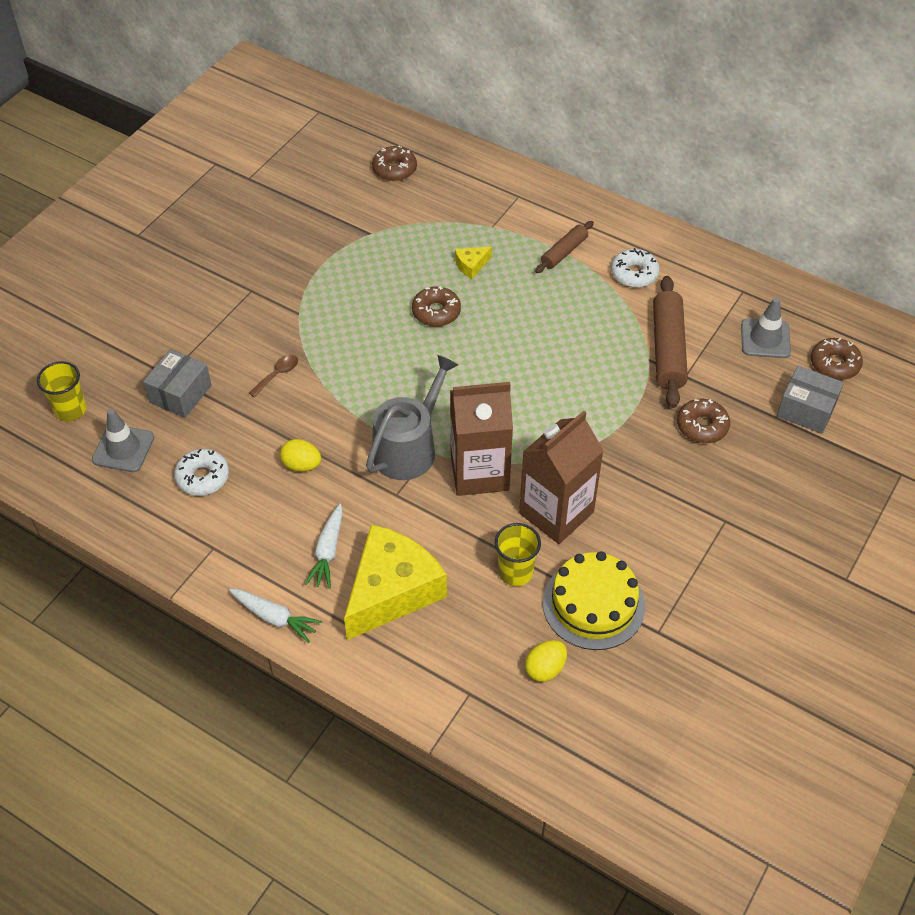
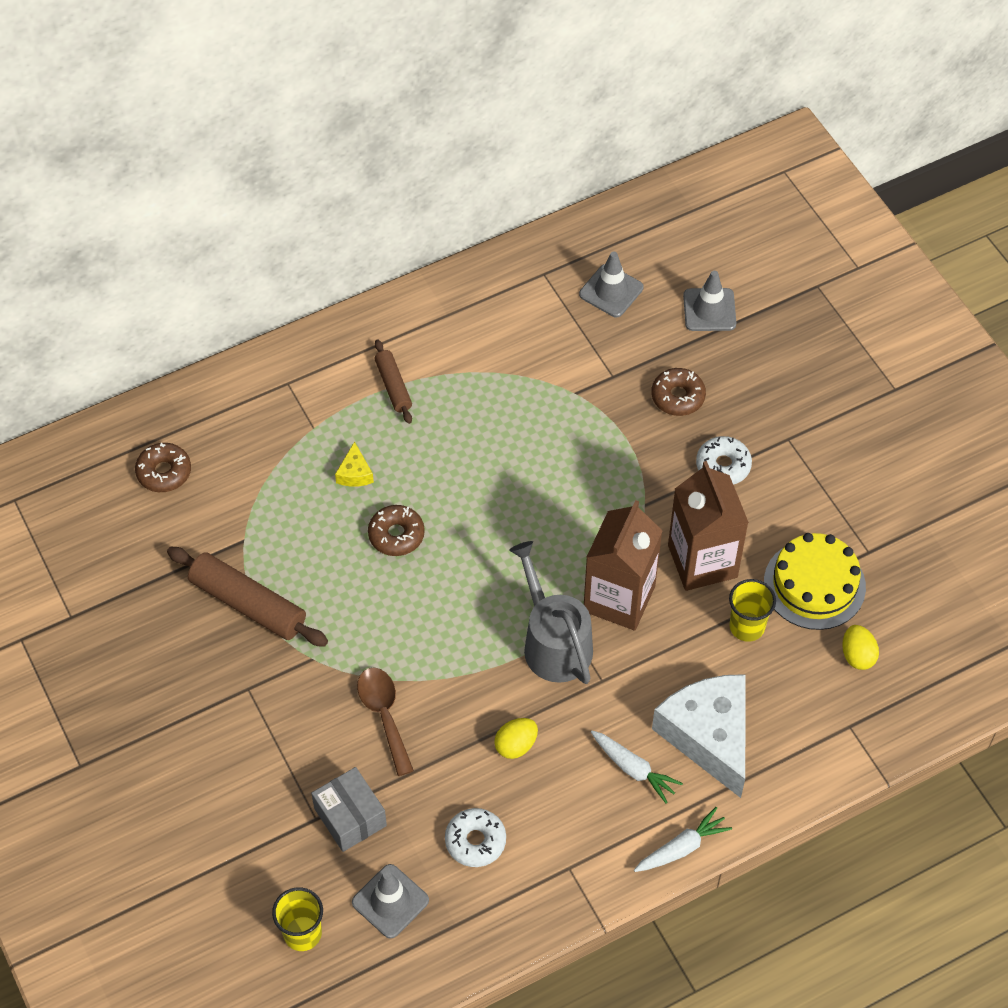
camera: 60 degrees left, 5 degrees up
(277, 374) = (384, 715): brown spoon -> brown spoon, size x1.63
(392, 590) = (708, 736): yellow cheese -> white cheese
(634, 274) = (462, 345): white donut -> white donut (723, 466)
(667, 349) = (573, 371): brown rolling pin -> brown rolling pin (248, 604)
(806, 410) = (709, 310): grey box -> grey traffic cone
(834, 364) = (673, 259): brown donut -> none

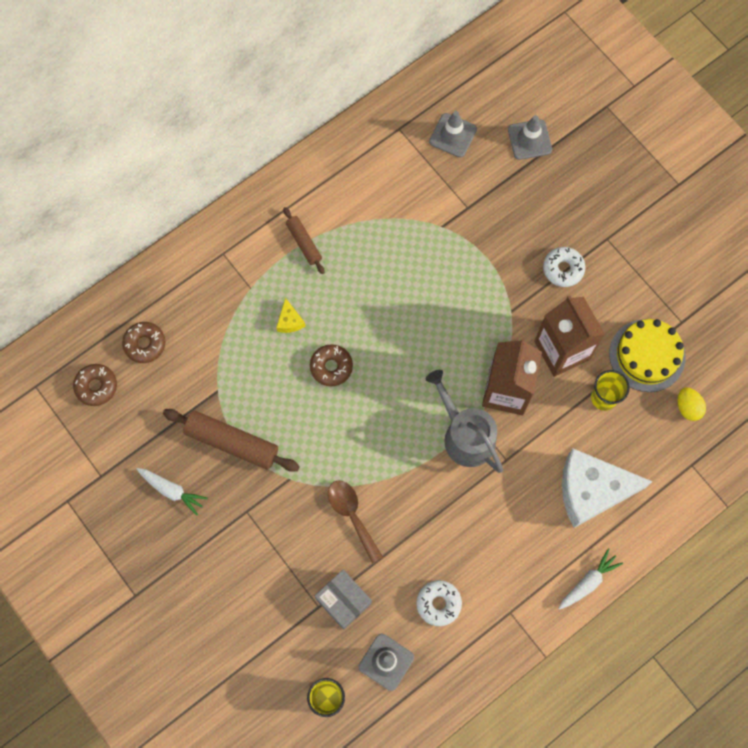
camera: 10 degrees left, 15 degrees up
(516, 745) = (453, 522): yellow egg -> none
(634, 769) = (542, 526): white carrot -> white carrot (172, 491)
(677, 397) = (519, 217): brown donut -> brown donut (96, 386)
(708, 736) = (591, 490): white cheese -> white cheese turned 60 degrees counterclockwise

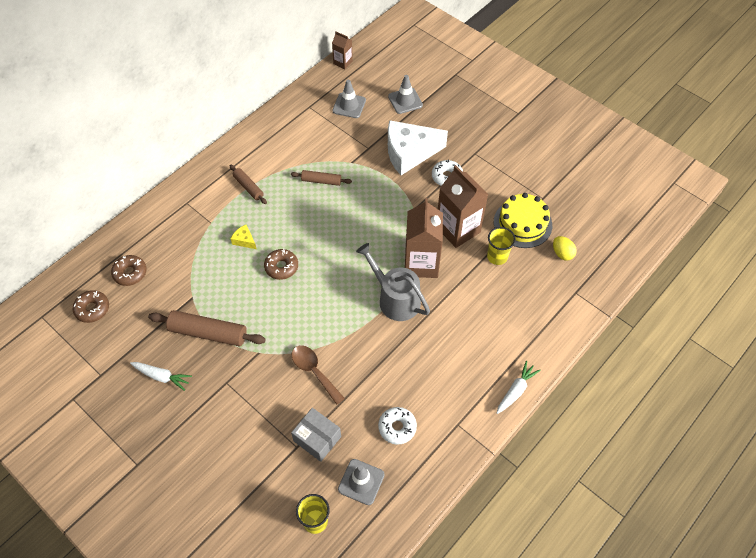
camera: 10 degrees left, 15 degrees down
(290, 321) = (244, 240): yellow cheese -> yellow cheese turned 150 degrees clockwise
(398, 249) = (321, 181): none -> brown rolling pin
(455, 62) = (343, 62): none -> brown carton
(591, 490) = (503, 322): white cheese -> white cheese (409, 153)

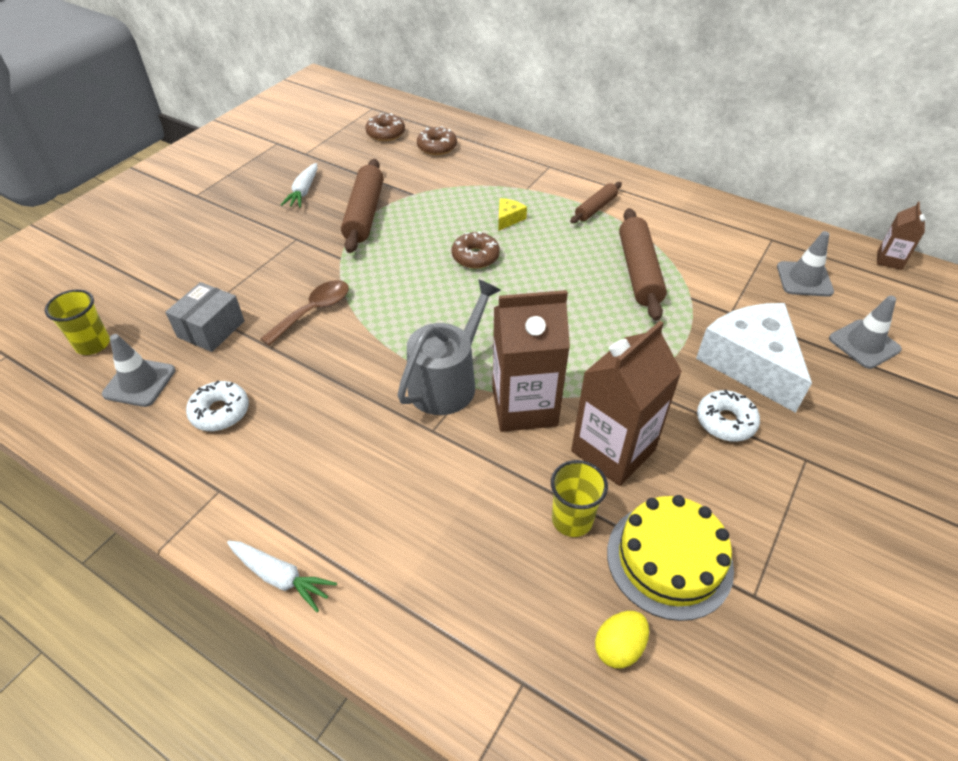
camera: 80 degrees right, 10 degrees down
(321, 181) = (639, 271): brown rolling pin -> brown rolling pin, size x1.74

